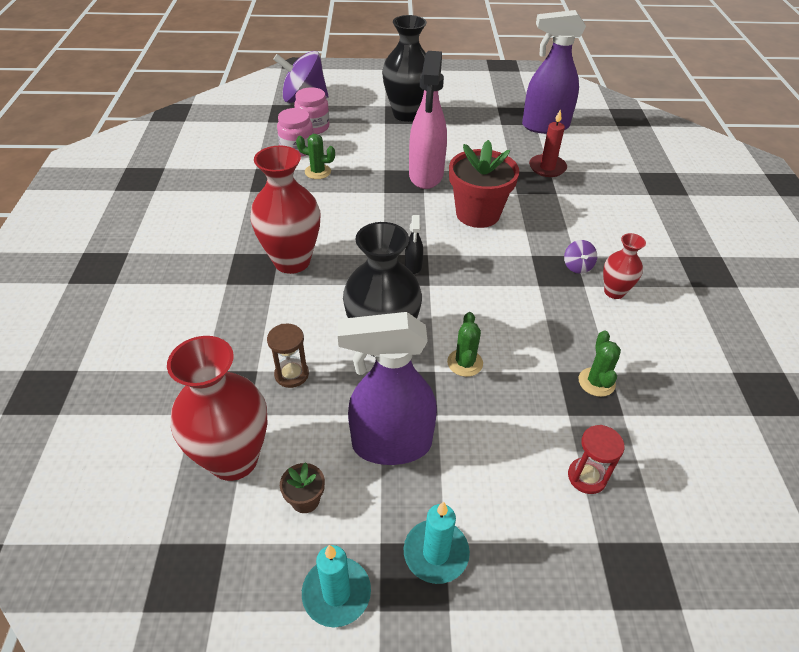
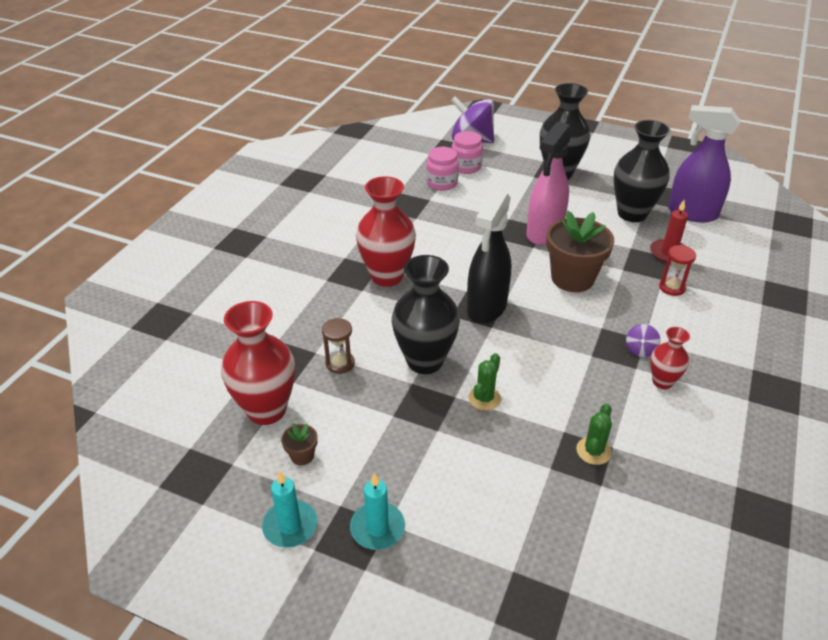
camera: 25 degrees right, 5 degrees down
(317, 172) = (448, 207): green cactus -> none
(391, 444) = (387, 439): purple spray bottle -> none
(413, 266) = (486, 308): black spray bottle -> black spray bottle, size x2.34
(477, 214) = (572, 278): red flower pot -> brown flower pot
(494, 138) = (632, 214): none -> black vase
(587, 477) = (535, 520): red hourglass -> red hourglass (672, 287)

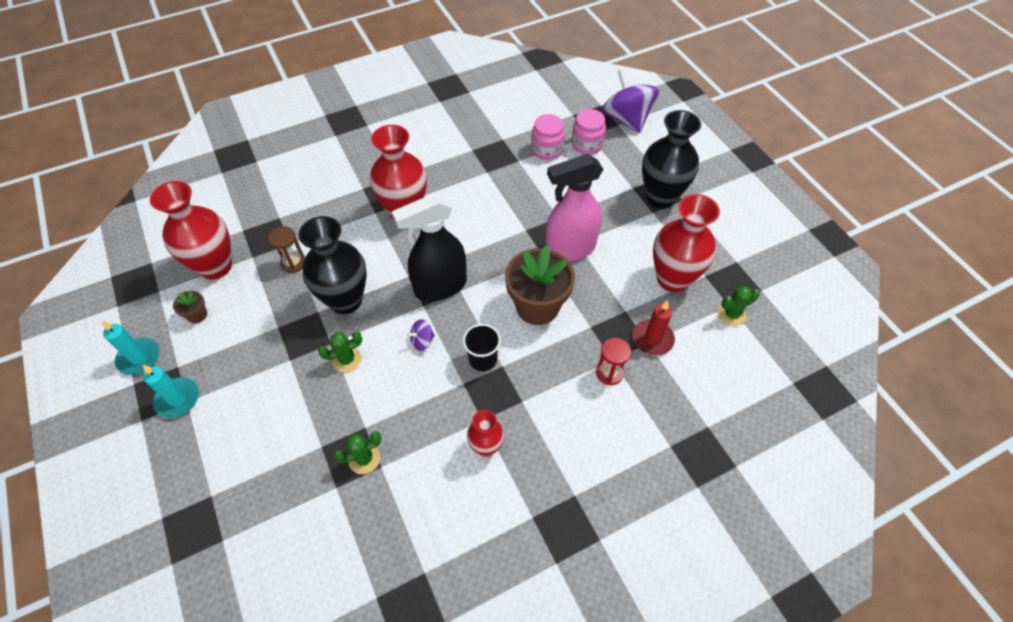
camera: 40 degrees right, 15 degrees up
(583, 332) = (483, 359): none -> black cup
(632, 214) = (672, 279): black vase -> red vase
(640, 349) = (506, 407): purple spinning top -> purple spinning top (422, 341)
(691, 213) = (731, 314): purple spray bottle -> green cactus

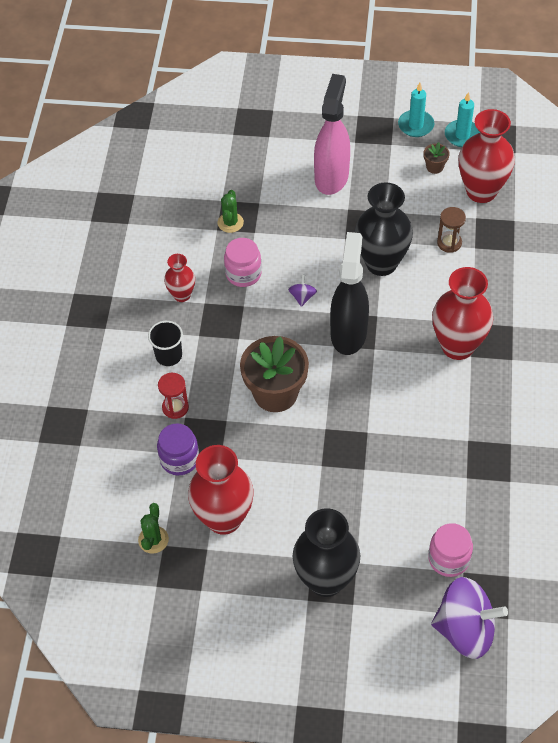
camera: 125 degrees right, 0 degrees up
(178, 399) = (361, 138): turquoise candle -> turquoise candle (462, 135)
(347, 359) = (321, 243): green cactus -> none
(483, 359) = (254, 328): black cup -> black cup (168, 355)
(547, 150) = (465, 514): pink jar -> pink jar (243, 274)
(569, 249) = (319, 455): pink spray bottle -> pink spray bottle (331, 177)
(652, 339) = (179, 459): red candle -> purple jar

